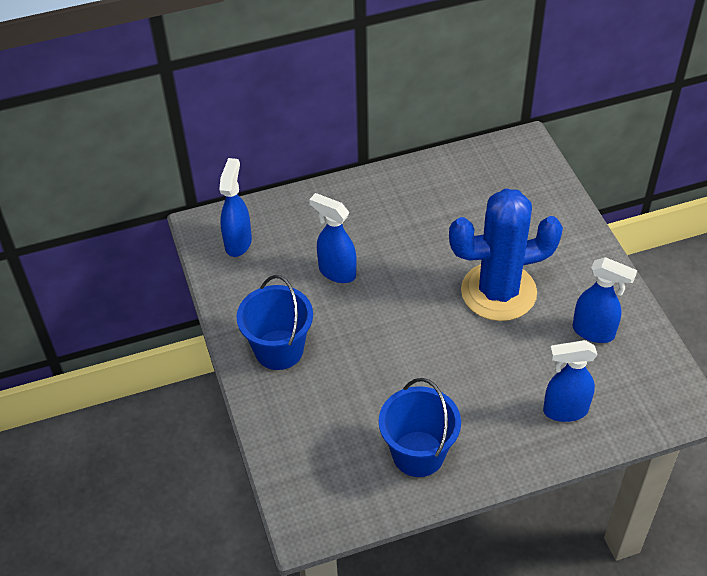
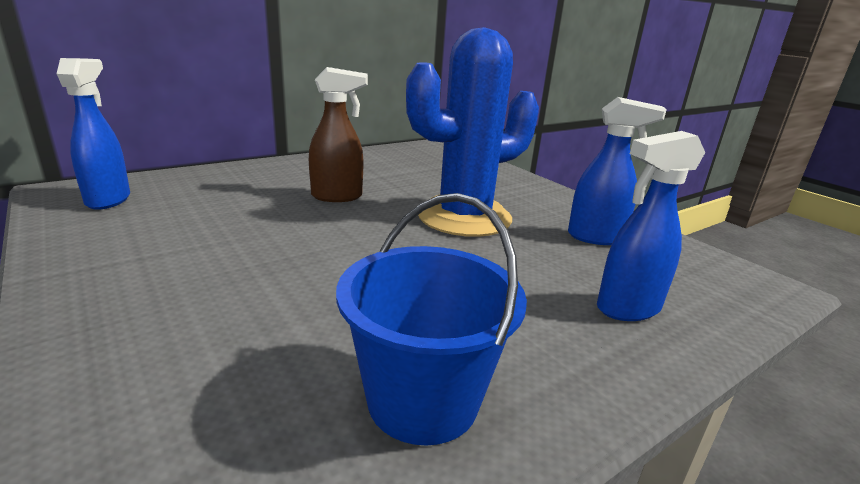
camera: 20 degrees left, 25 degrees down
(279, 350) = (140, 287): blue bucket -> none
(336, 272) = (249, 214): blue spray bottle -> none
(404, 250) = (337, 197): none -> brown spray bottle

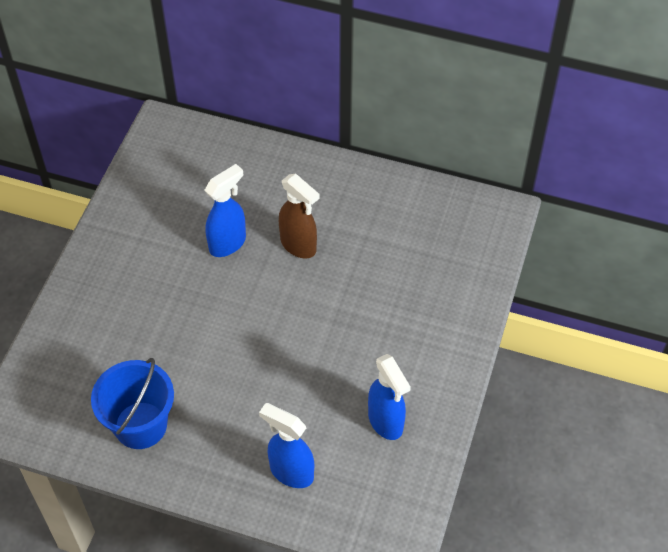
camera: 55 degrees right, 30 degrees up
(109, 200) = (175, 156): blue spray bottle -> blue spray bottle (228, 243)
(464, 217) = (340, 333): blue cactus -> none

